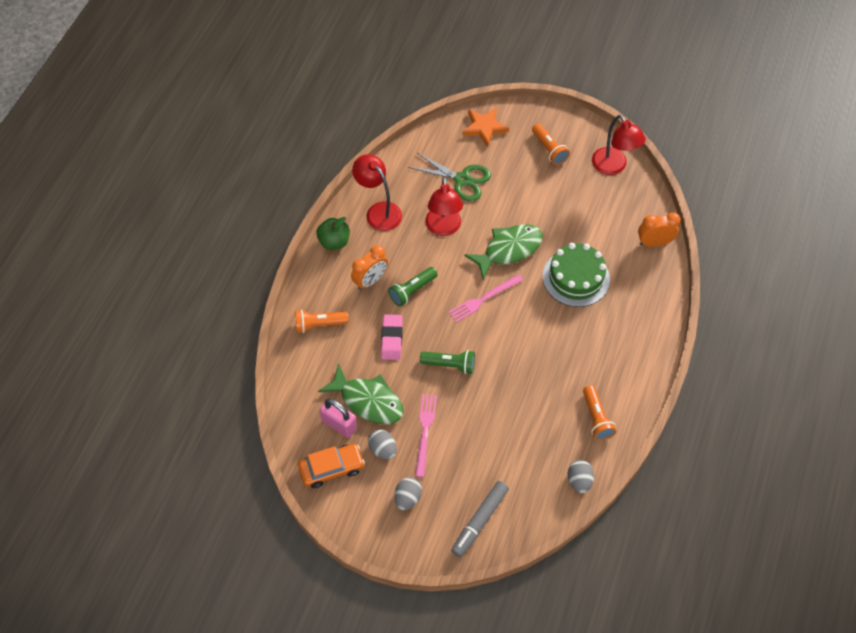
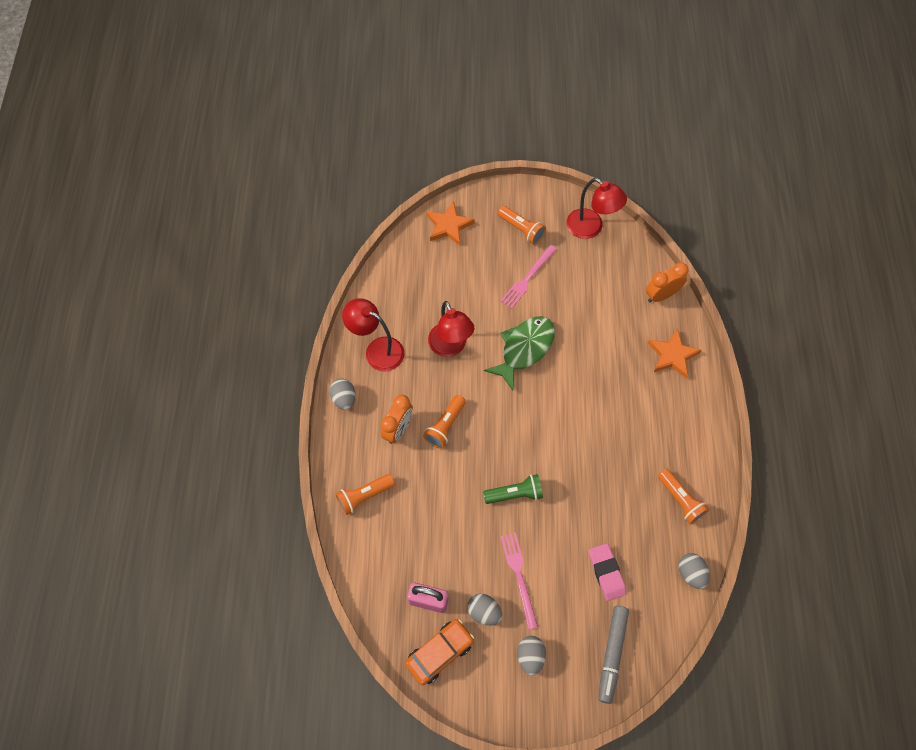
camera: 20 degrees left, 5 degrees up
(334, 242) = (344, 399): green apple -> grey egg
(368, 400) = (447, 563): green fish -> none
(392, 339) = (445, 486): pink eraser -> pink eraser (606, 572)
(412, 290) = (445, 426): green flashlight -> orange flashlight
(462, 179) = (448, 288): green scissors -> none
(483, 299) = (520, 411): pink fork -> pink fork (527, 278)
(576, 277) = (601, 357): green cake -> none
(642, 296) = (672, 355): none -> orange star

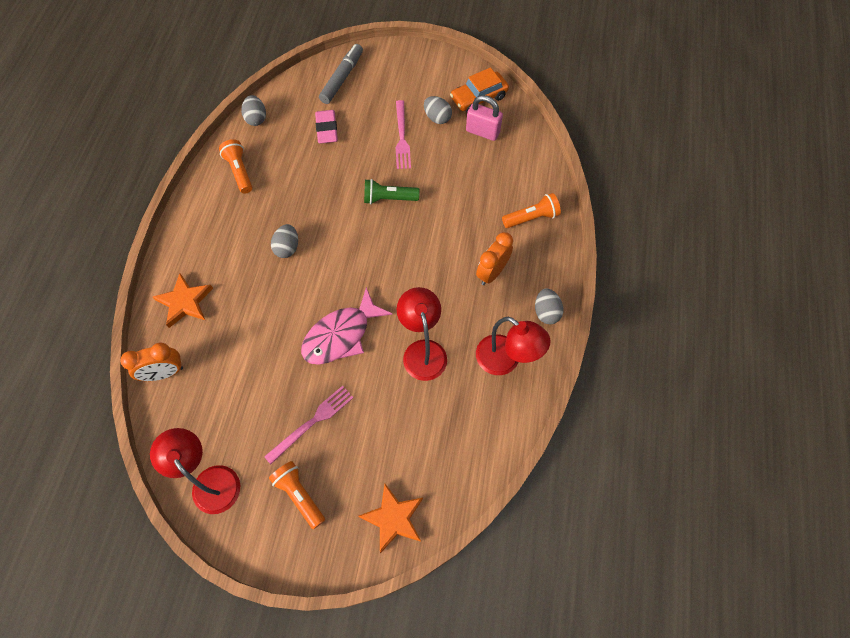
camera: 170 degrees left, 0 degrees up
(445, 426) = (443, 268): orange flashlight -> none
(524, 349) = (341, 335): green fish -> pink fish
(530, 656) = (406, 86): grey egg -> grey egg (287, 248)

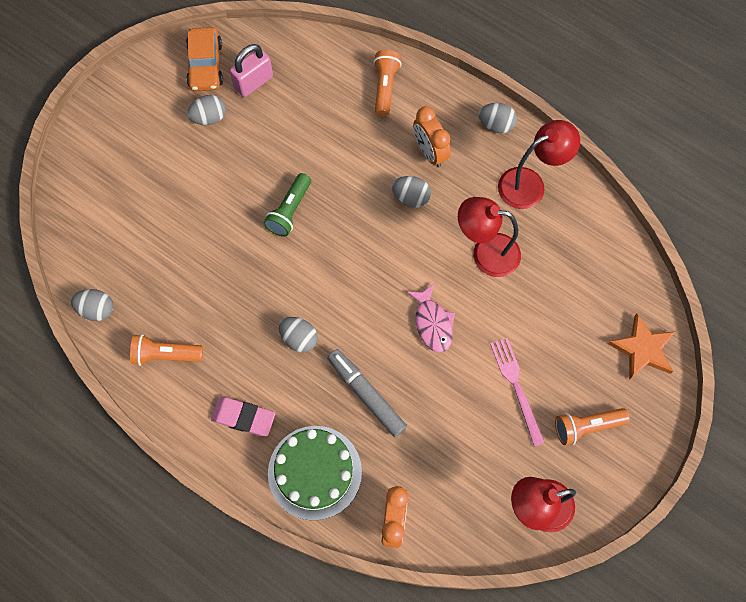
camera: 65 degrees left, 5 degrees up
(185, 302) = (314, 472): orange star -> green cake
(327, 129) = (158, 237): pink eraser -> pink eraser (243, 417)
(341, 335) = (432, 323): pink fish -> pink fish, size x0.66
(342, 78) = (92, 192): grey marker -> grey marker (366, 394)
(402, 137) = (215, 164): pink fork -> none
(443, 275) = (411, 197): none -> grey egg

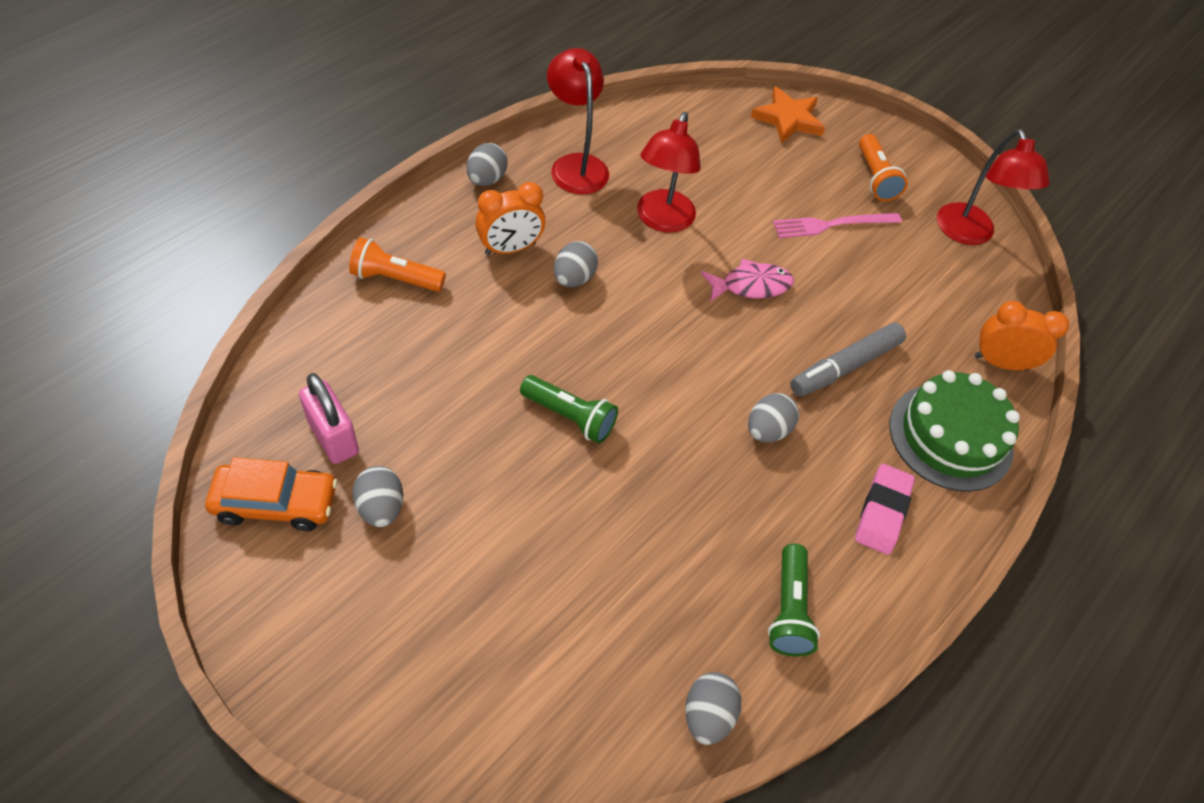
camera: 90 degrees left, 15 degrees down
(165, 354) = (788, 610): orange flashlight -> green flashlight

